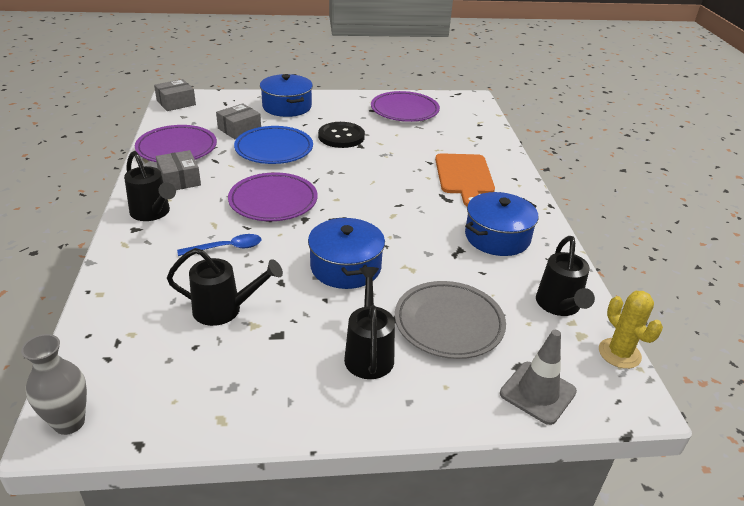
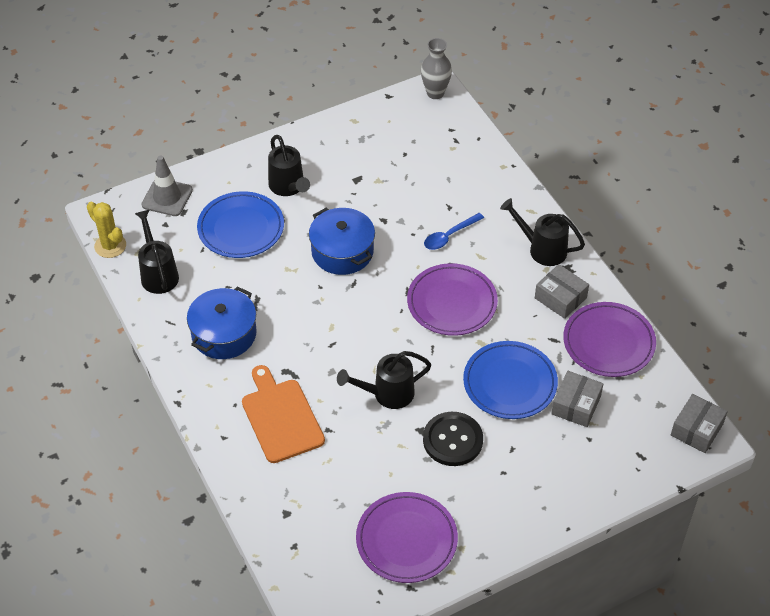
camera: 160 degrees right, 15 degrees up
(224, 310) = (407, 184): black watering can -> black watering can (387, 394)
(287, 107) = (560, 481): blue pot -> none
(449, 323) = (241, 228): grey plate -> blue plate

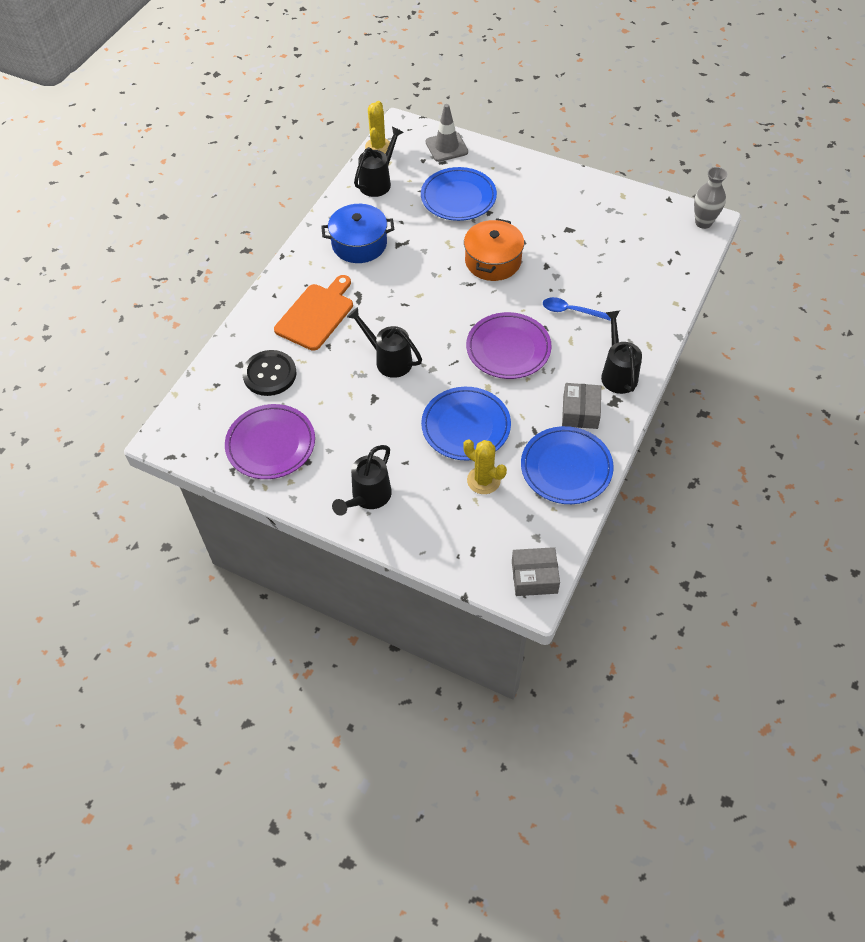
camera: 55 degrees right, 5 degrees up
(288, 187) = (521, 199): black watering can -> black watering can (368, 497)
(342, 252) = (493, 261): blue pot -> orange pot
(452, 440) = (381, 421): black button -> black button (269, 374)
(576, 405) = (483, 480): grey box -> yellow cactus
(608, 343) = (566, 468): purple plate -> blue plate

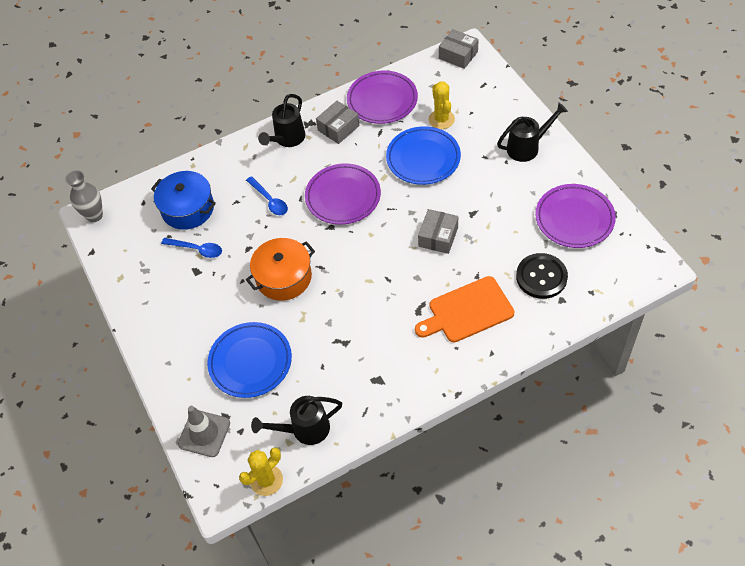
camera: 140 degrees left, 0 degrees up
(359, 244) = (378, 364): blue pot -> blue pot (188, 209)
(389, 360) = (438, 237): black watering can -> grey box
(566, 468) = (382, 100): blue plate -> purple plate
(587, 243) = (197, 249): none -> blue spoon

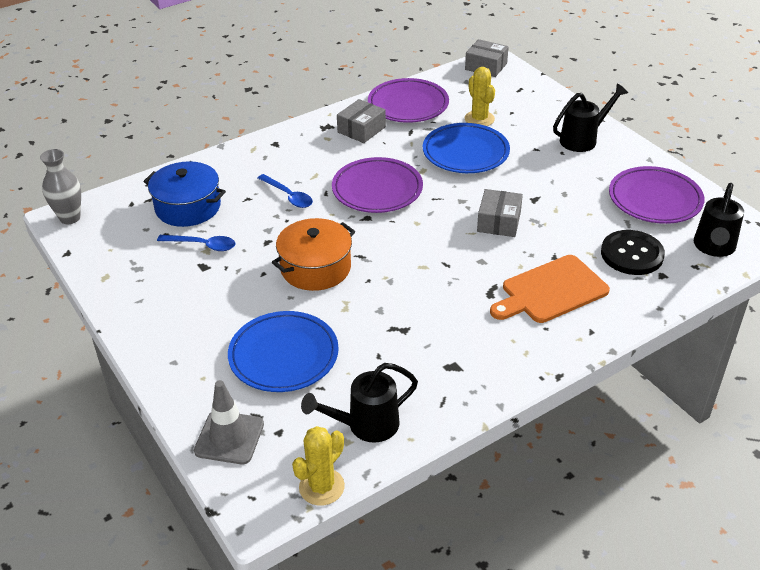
camera: 10 degrees left, 15 degrees down
(287, 139) = (302, 141): black watering can -> black watering can (713, 247)

